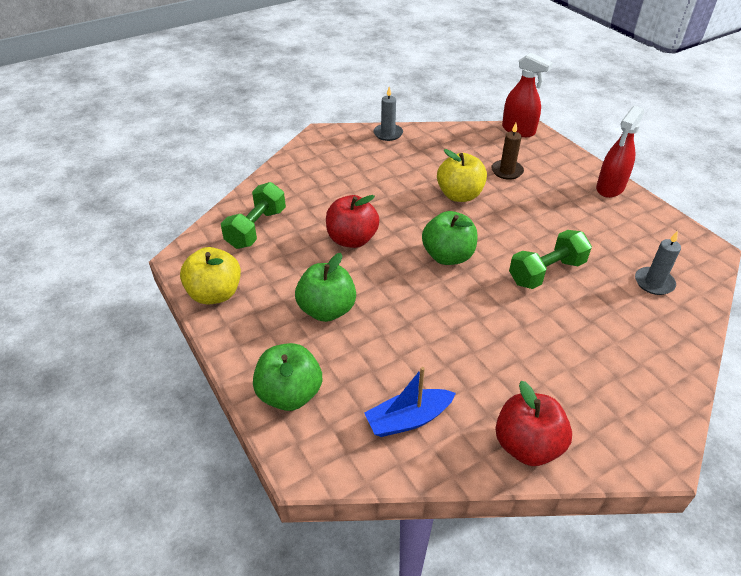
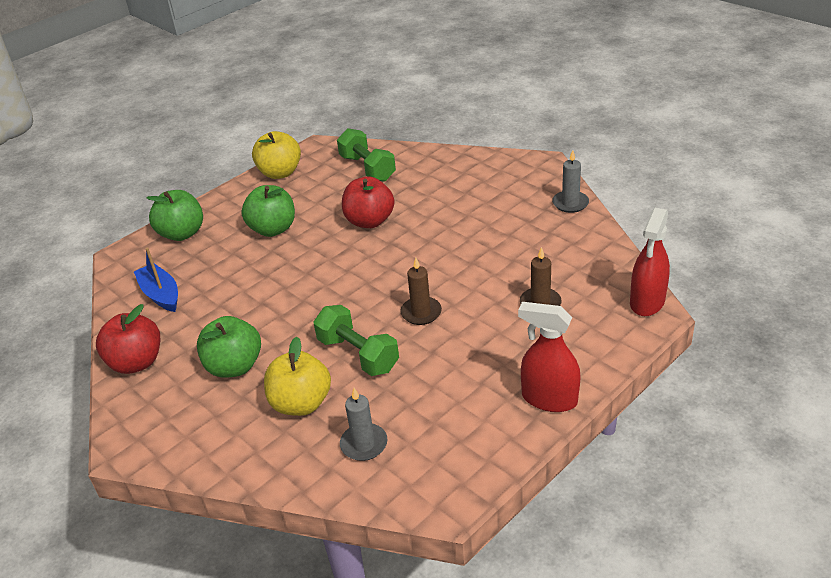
camera: 80 degrees right, 5 degrees down
(256, 228) = (367, 168): green dumbbell -> green dumbbell turned 45 degrees clockwise
(448, 256) = (363, 283): green apple -> green apple (234, 366)
(459, 195) = (472, 274): yellow apple -> yellow apple (301, 403)
(500, 229) = (421, 313): none -> brown candle

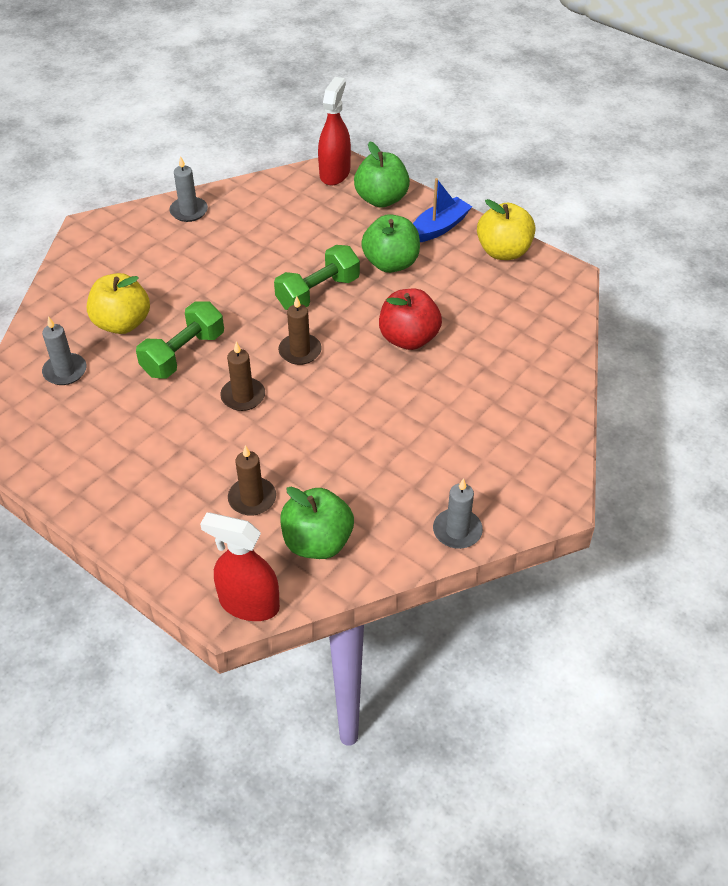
camera: 80 degrees right, 10 degrees up
(136, 362) = (189, 211): red apple -> grey candle
(161, 294) = (282, 205): blue boat -> blue boat (439, 228)
(234, 366) = (176, 272): green apple -> green apple (317, 542)
(367, 168) = (522, 325): green dumbbell -> green dumbbell (318, 293)
(371, 280) = (300, 351): none -> brown candle
(549, 399) = (100, 506): red spray bottle -> red spray bottle (335, 173)

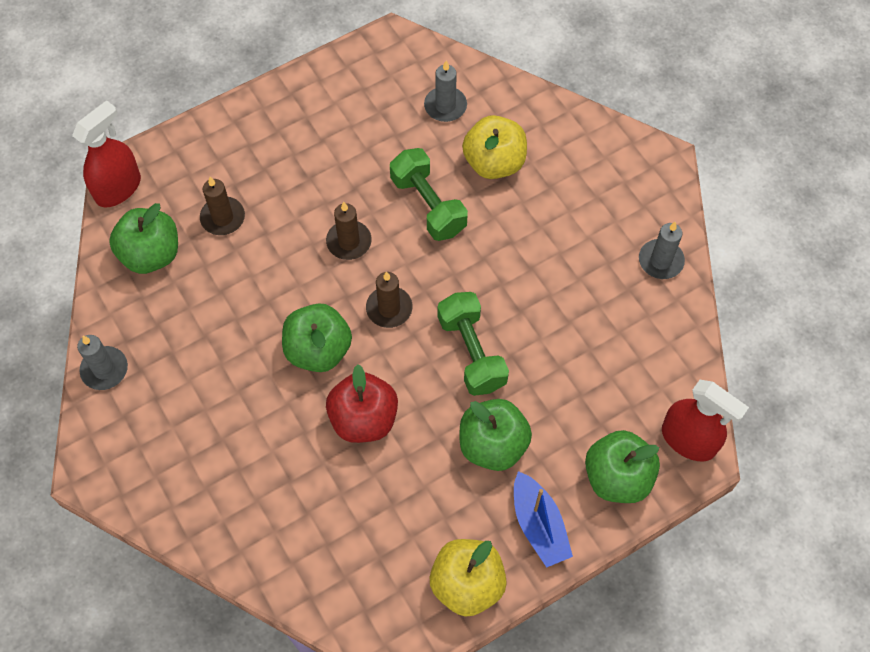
camera: 110 degrees right, 15 degrees up
(361, 384) = (318, 350): none -> green apple

